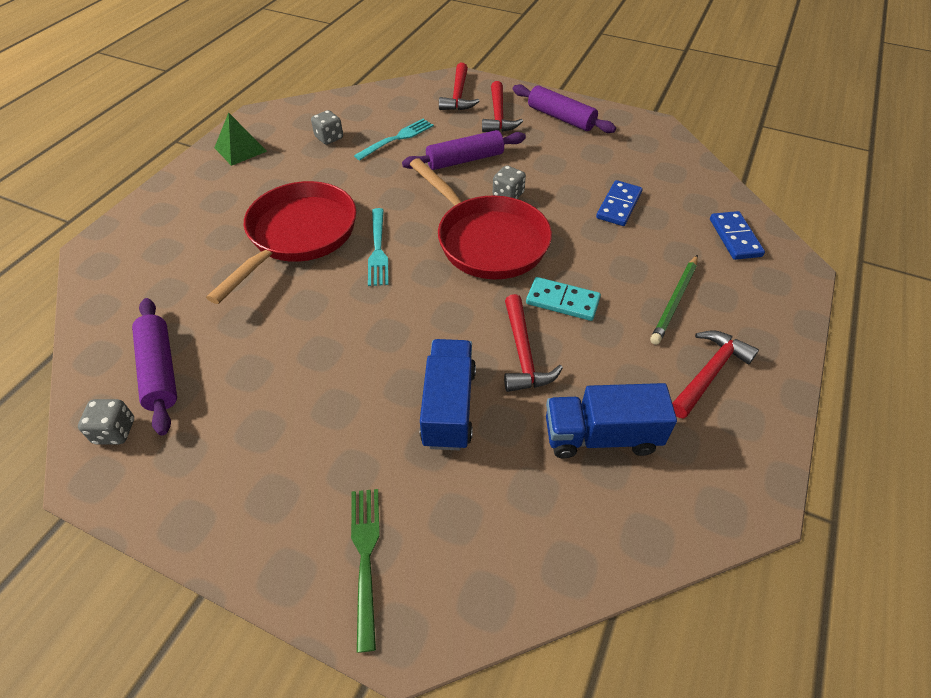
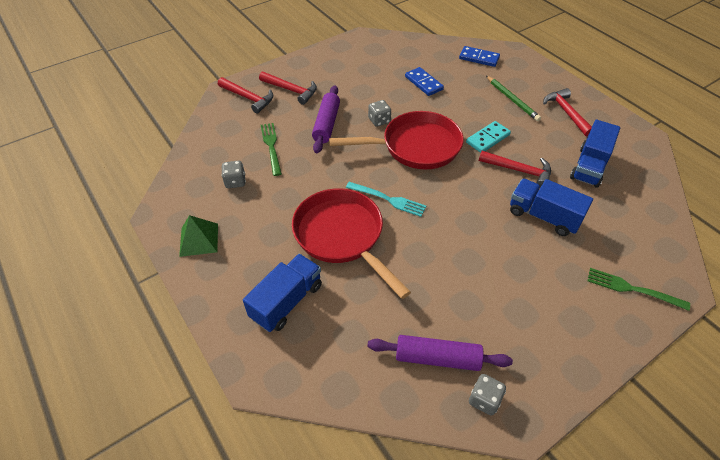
camera: 60 degrees left, 0 degrees up
(190, 232) = (287, 301): none -> blue truck
(397, 139) = (271, 146): turquoise fork -> green fork
(561, 118) = (320, 66): purple rolling pin -> none

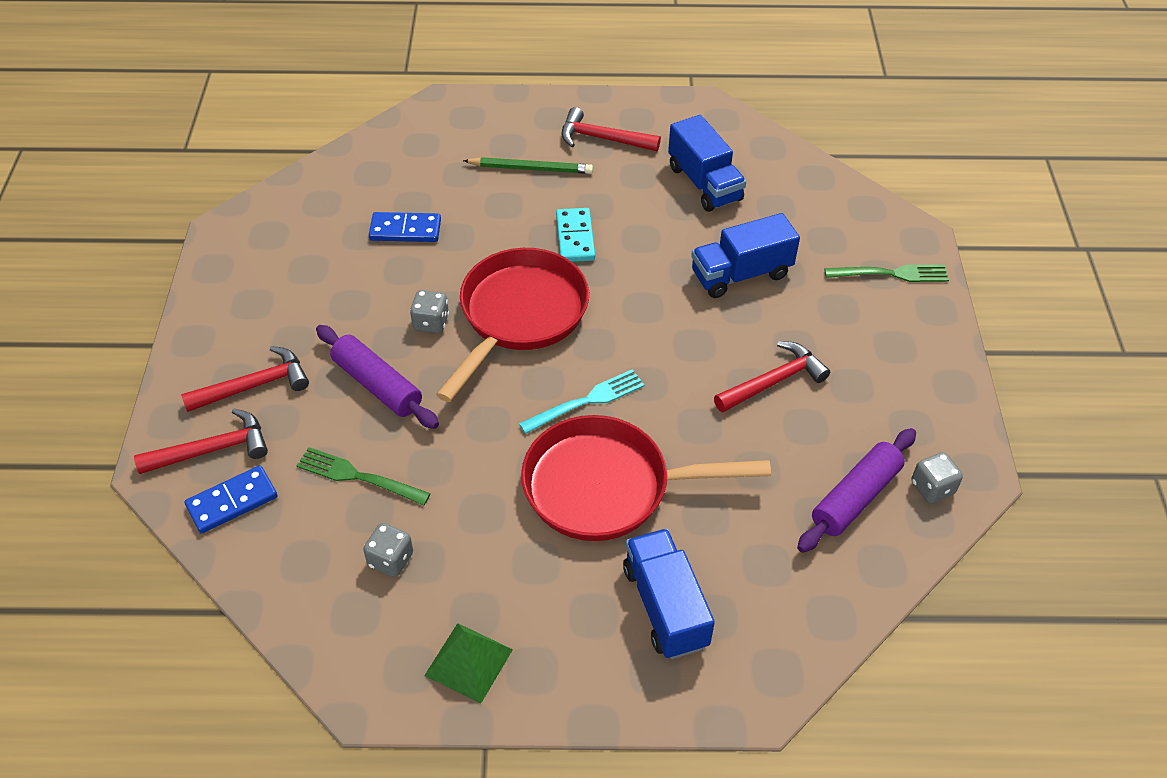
camera: 55 degrees left, 0 degrees up
(479, 58) = (417, 144): blue domino -> blue domino (232, 502)
(519, 171) = (654, 246): red hammer -> red hammer (773, 381)
(632, 289) = (891, 274): green fork -> green fork turned 150 degrees counterclockwise

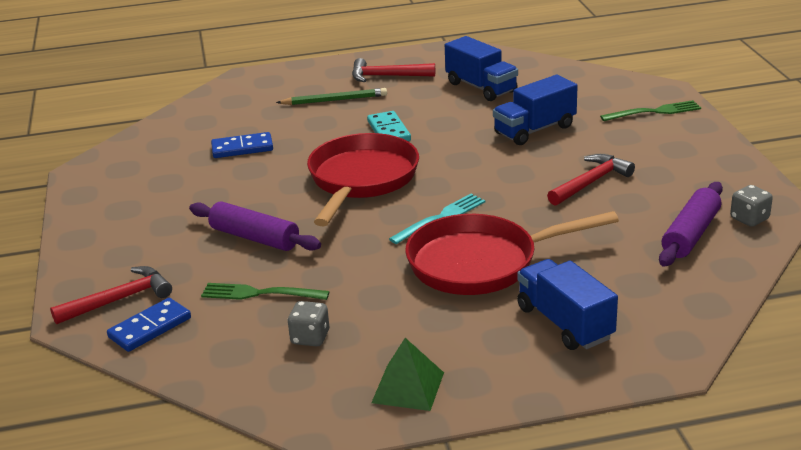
camera: 10 degrees left, 20 degrees down
(254, 386) = (144, 256): red hammer -> none
(431, 323) = (287, 195): grey dice -> none

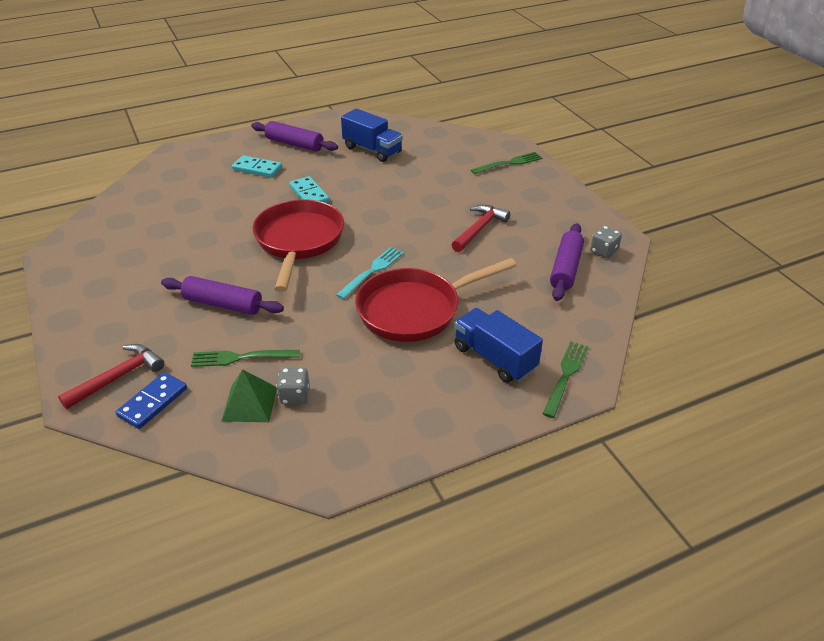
camera: 15 degrees left, 10 degrees up
(242, 148) = (190, 219): blue domino -> none
(334, 100) = (257, 168): green pencil -> turquoise domino
(387, 76) = (294, 144): red hammer -> purple rolling pin
(408, 387) = (388, 433): green pyramid -> green pyramid (249, 403)
(534, 130) = (424, 185): blue truck -> none
(650, 351) = (566, 376): none -> green fork

